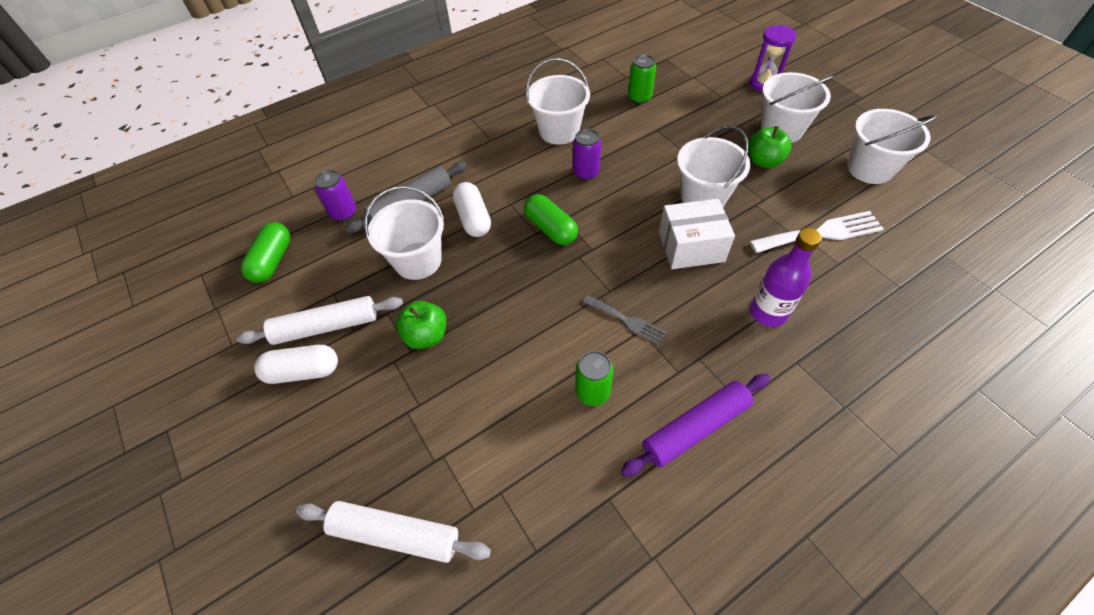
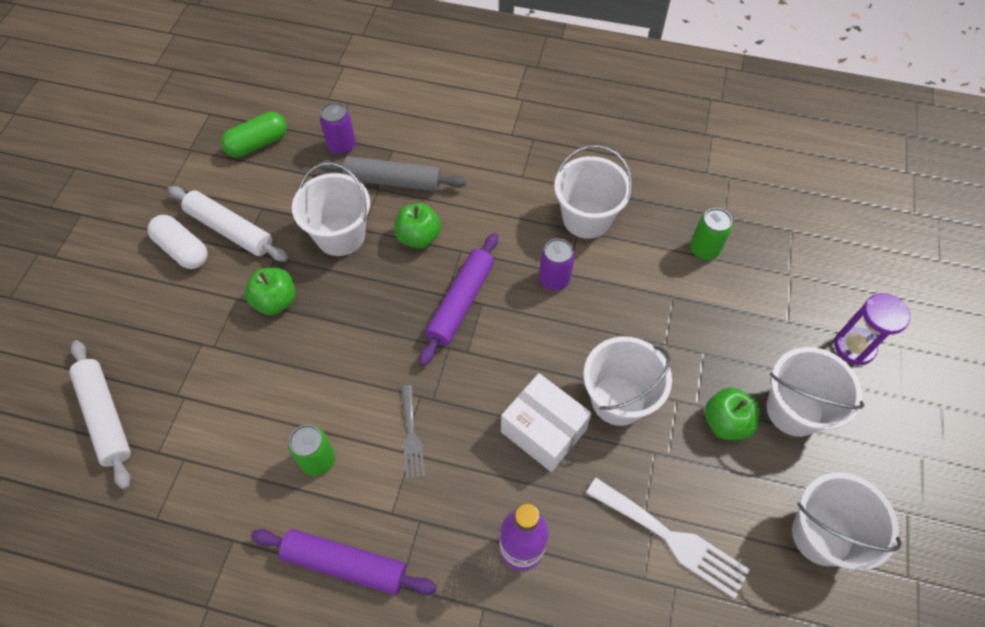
camera: 45 degrees right, 5 degrees up
(473, 218) = (418, 237): white capsule -> green apple
(550, 229) = (460, 302): green capsule -> purple rolling pin

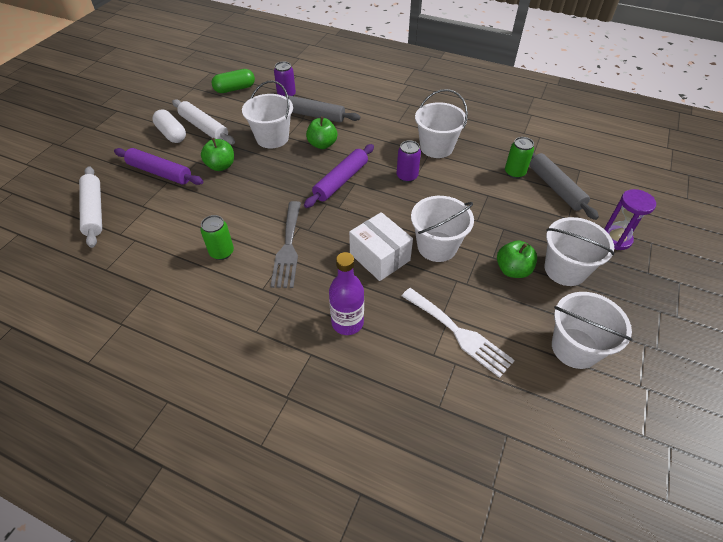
camera: 10 degrees right, 10 degrees down
(345, 564) = (222, 313): purple rolling pin -> purple rolling pin (160, 172)
(411, 435) = (288, 247): grey fork -> grey fork, size x1.66
(763, 269) = (555, 188): none -> grey rolling pin

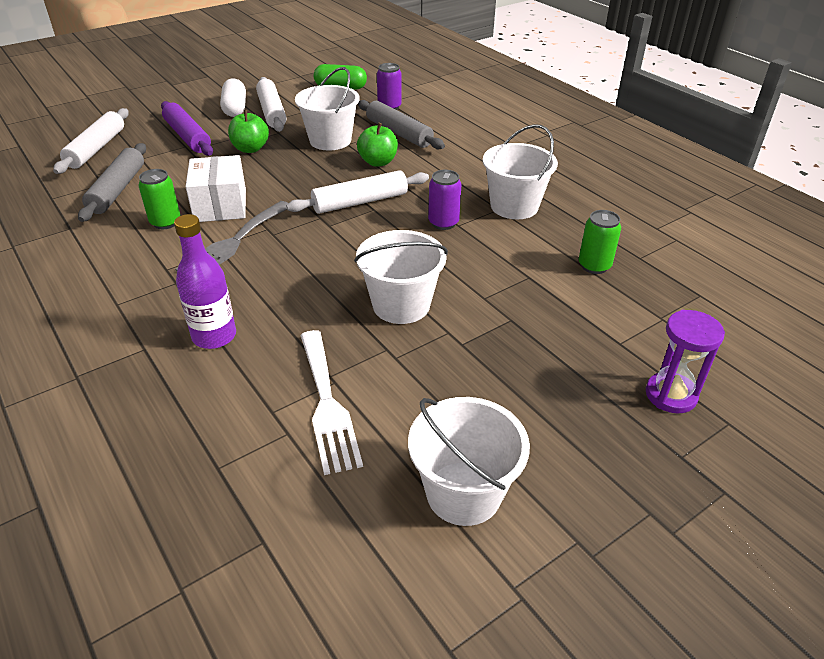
camera: 30 degrees right, 10 degrees down
(341, 181) = (360, 202): purple rolling pin -> white rolling pin
(380, 257) = (321, 289): white box -> white box (220, 205)
(512, 270) = (473, 368): green apple -> none
(555, 188) = (637, 302): grey rolling pin -> grey rolling pin (117, 190)
(565, 269) = (549, 398): white bucket -> none

